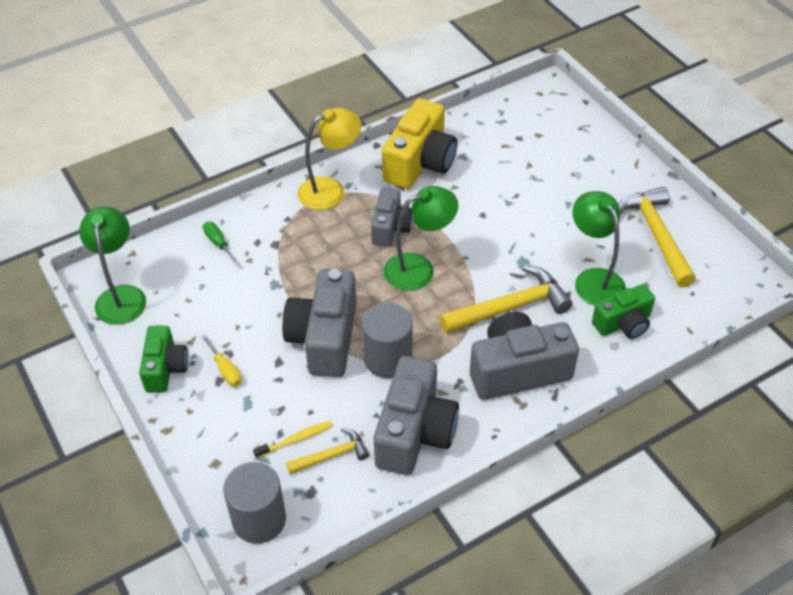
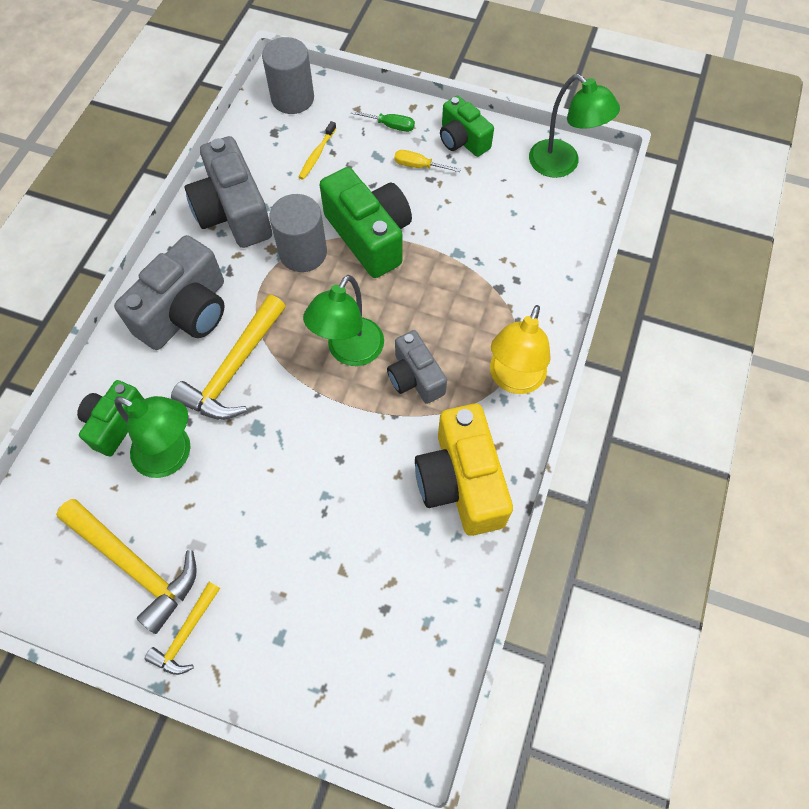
camera: 140 degrees right, 15 degrees up
(219, 243) = (545, 255): green screwdriver -> green screwdriver (390, 126)
(324, 338) = (369, 236): grey camera -> green camera
(332, 455) = (281, 161): yellow hammer -> yellow hammer (186, 634)

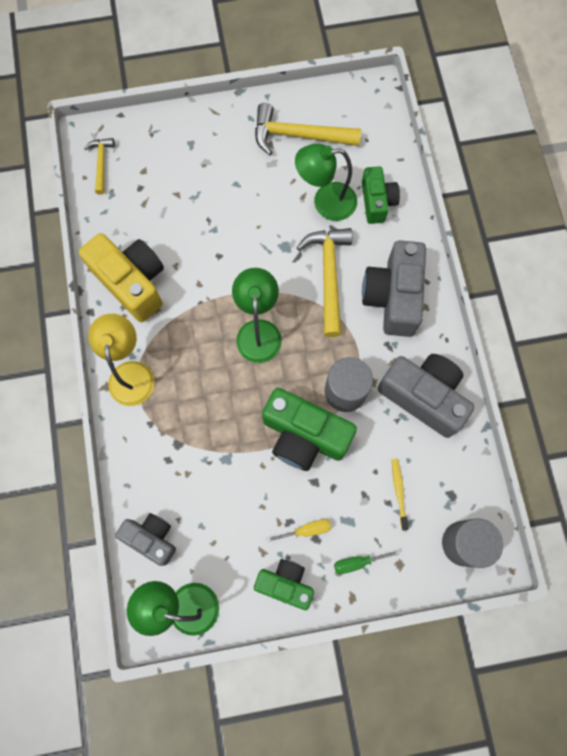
camera: 150 degrees right, 10 degrees up
(186, 634) = (244, 119): yellow hammer -> yellow hammer (101, 163)
(415, 377) = (201, 337): grey camera -> grey camera (151, 538)

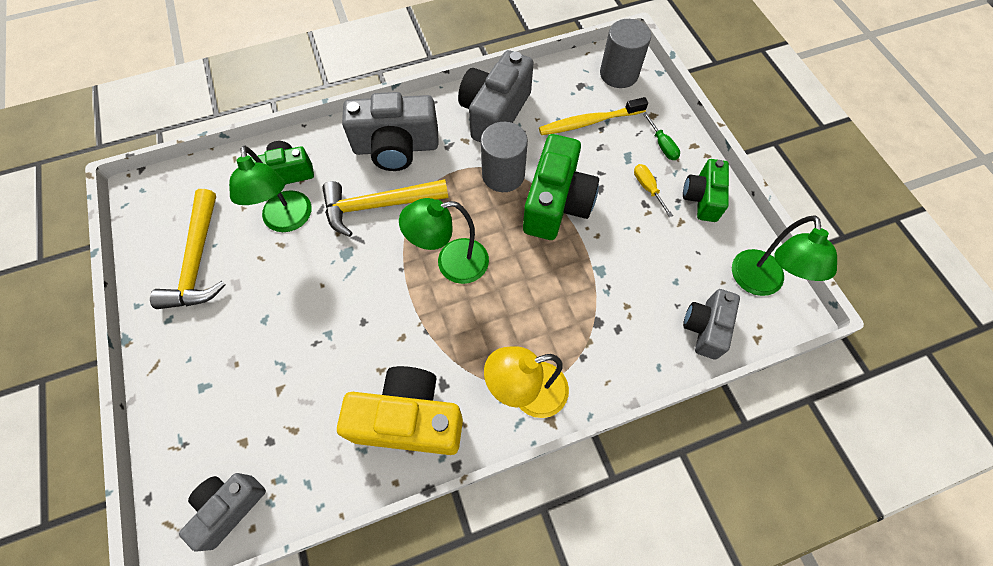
camera: 100 degrees left, 10 degrees down
(101, 163) = (229, 507): yellow hammer -> grey camera
(132, 282) = (409, 419): yellow camera -> yellow camera turned 60 degrees clockwise
(399, 492) = (589, 122): yellow toothbrush -> yellow toothbrush, size x1.68

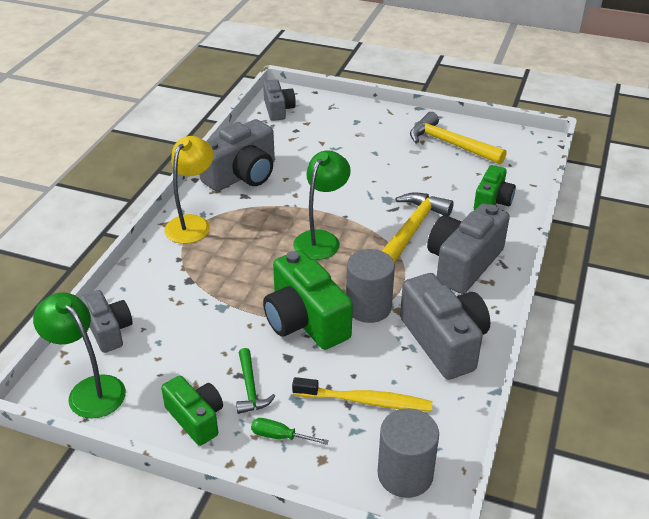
camera: 130 degrees right, 25 degrees down
(288, 221) = (444, 186): green lamp -> none
(409, 419) = (242, 175): yellow camera -> grey camera
(589, 122) = (365, 401): yellow toothbrush -> yellow toothbrush turned 75 degrees clockwise
(647, 188) = (250, 388): yellow screwdriver -> green hammer

